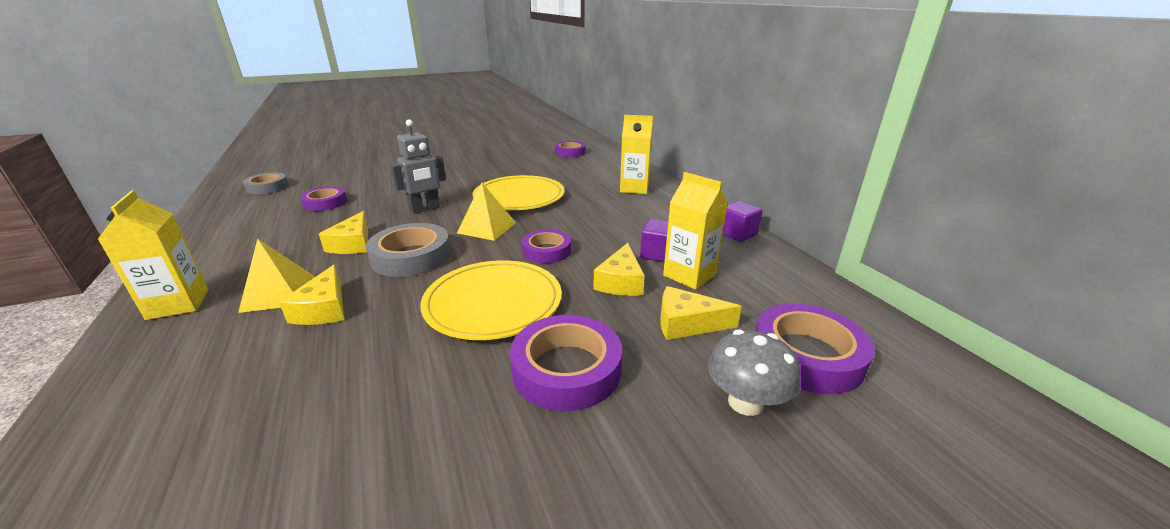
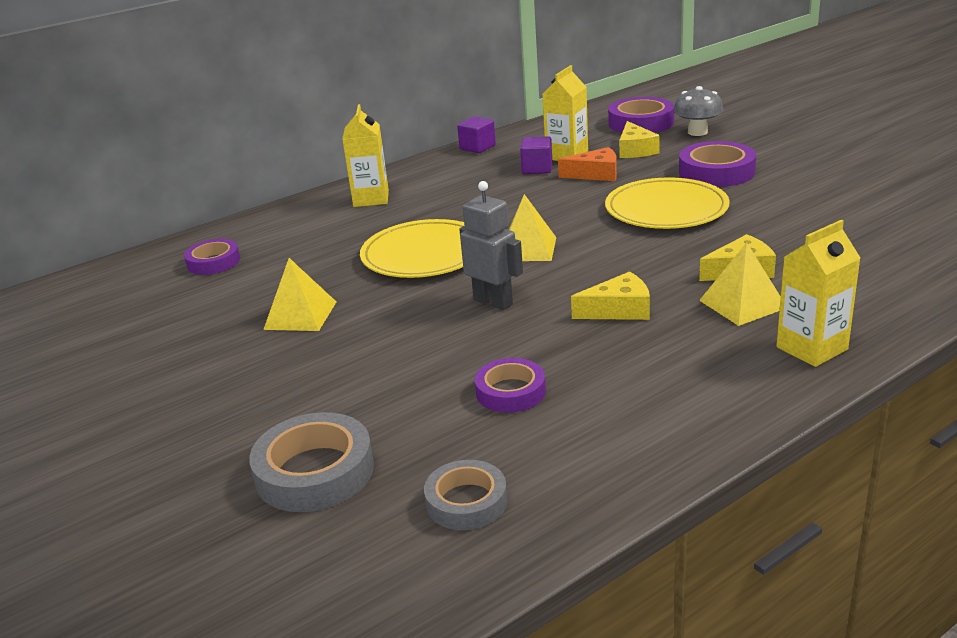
camera: 100 degrees left, 0 degrees up
(411, 256) = (621, 266): grey tape -> grey tape (315, 471)
(480, 167) = (300, 315): none -> yellow pyramid
(546, 251) = (562, 209): purple tape -> none
(621, 282) = (595, 174): yellow cheese -> orange cheese

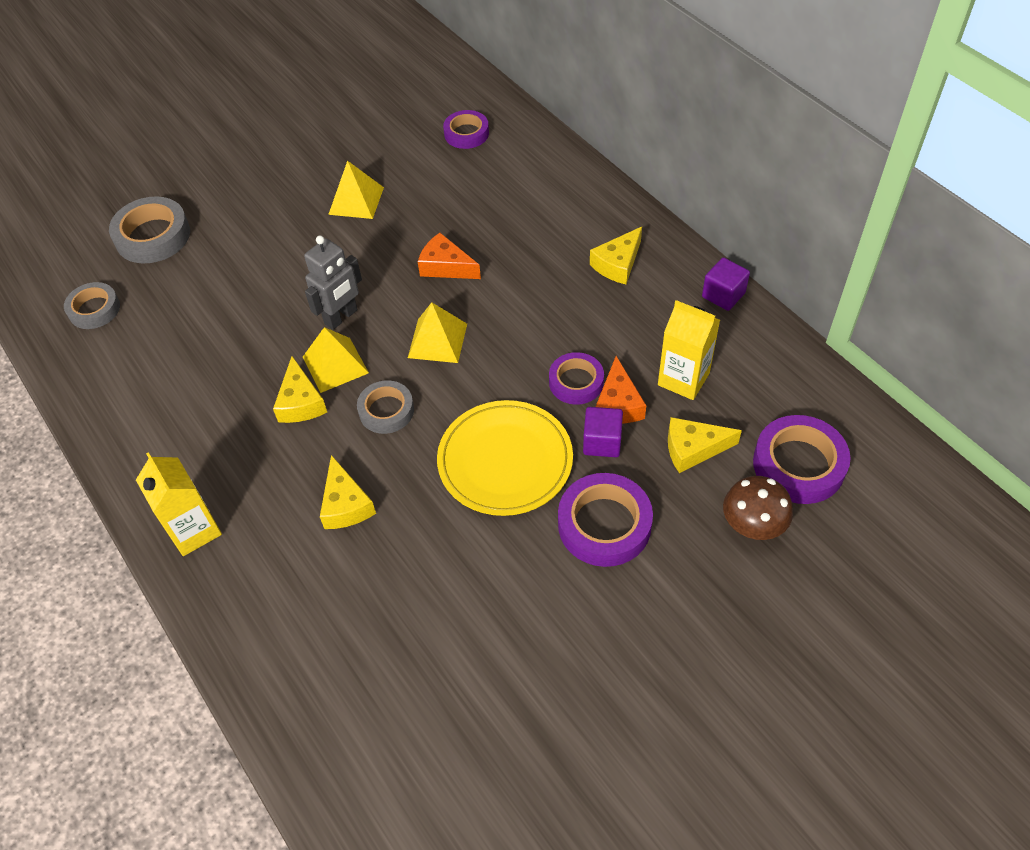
camera: 90 degrees right, 25 degrees up
(371, 199) = (584, 217): yellow carton -> none
(424, 254) = (445, 266): yellow plate -> orange cheese
(435, 183) = (618, 264): none -> yellow cheese
(510, 391) = (204, 329): purple tape -> purple tape (576, 382)
(537, 169) = (644, 350): purple cube -> purple cube (602, 442)
(621, 264) = (386, 410): none -> grey tape
(697, 132) = (752, 525): grey mushroom -> brown mushroom
(742, 304) = (282, 494): yellow pyramid -> yellow pyramid (335, 365)

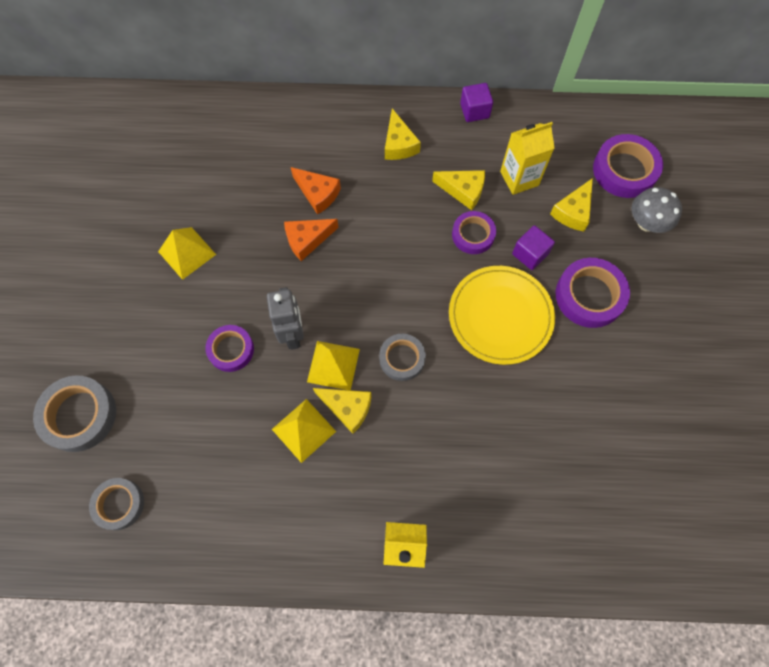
camera: 55 degrees left, 15 degrees up
(345, 504) = (459, 433): yellow cheese -> yellow cheese (463, 190)
(437, 340) = (368, 289): yellow pyramid -> yellow pyramid (303, 430)
(466, 133) = (191, 142): purple tape -> purple tape (231, 350)
(618, 404) = (508, 225): orange cheese -> orange cheese (318, 194)
(752, 525) = (646, 223): brown mushroom -> grey mushroom

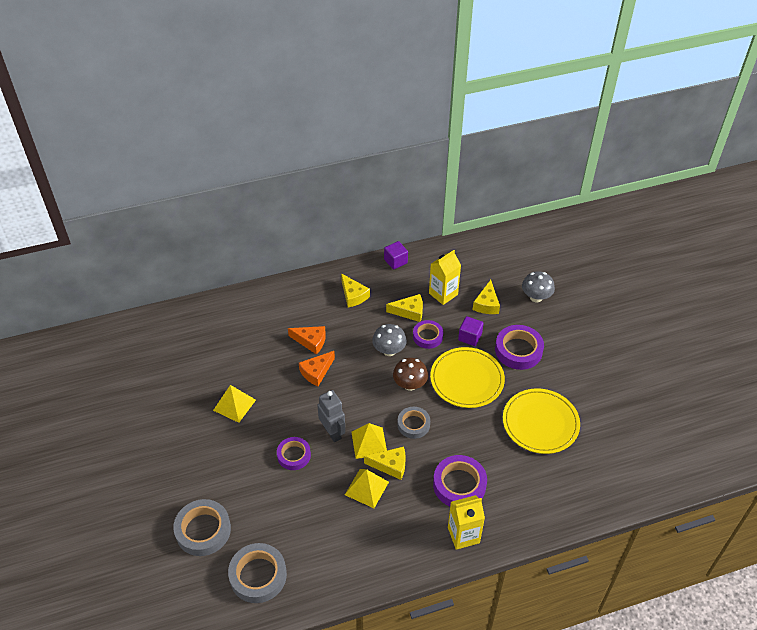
camera: 20 degrees left, 20 degrees down
(119, 504) = (258, 575): grey tape -> grey tape, size x1.54
(413, 239) = (389, 350): none -> grey mushroom
(421, 298) = (410, 384): none -> brown mushroom
(576, 416) = (540, 423): none -> yellow plate
(624, 170) = (509, 270): purple tape -> purple tape (459, 484)

